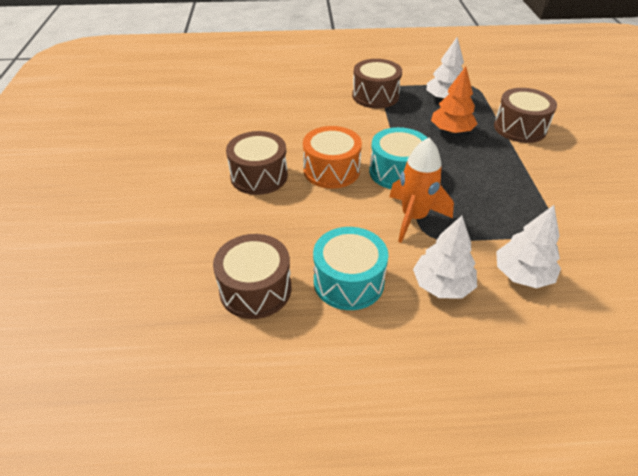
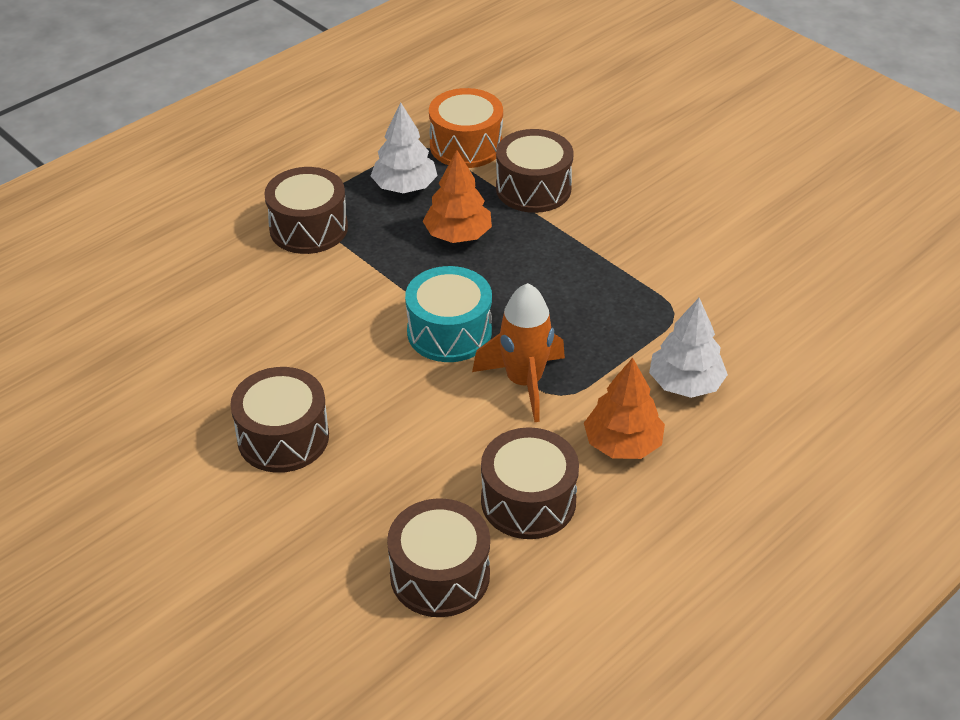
camera: 40 degrees left, 0 degrees up
(331, 170) = (368, 375): orange drum -> orange drum (466, 145)
(348, 281) = (528, 501): turquoise drum -> brown drum
(442, 285) = (622, 444): white tree -> orange tree

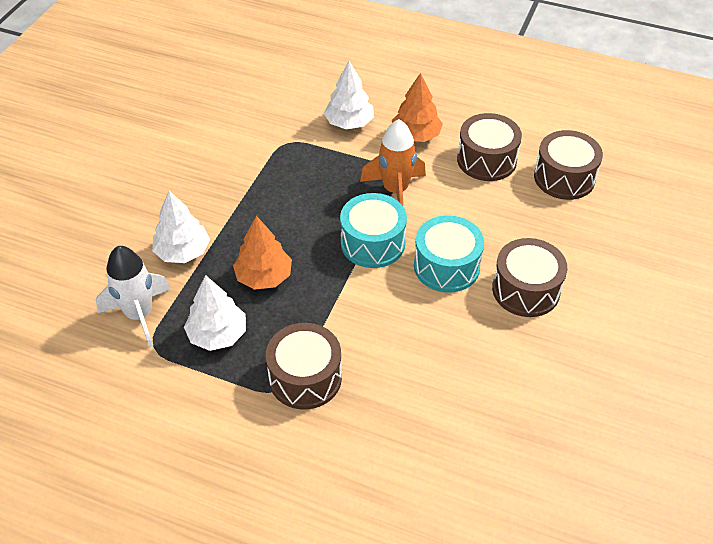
camera: 115 degrees left, 5 degrees up
(369, 381) = (446, 266): none -> turquoise drum
(466, 145) = (139, 315): orange drum -> white rocket
(533, 188) = (183, 252): brown drum -> white tree

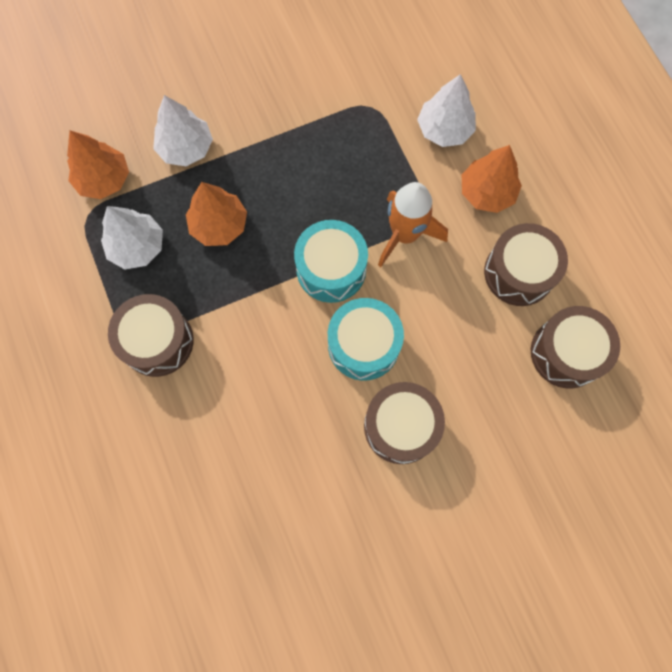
camera: 45 degrees right, 25 degrees up
(139, 315) = (103, 179): white rocket -> orange tree

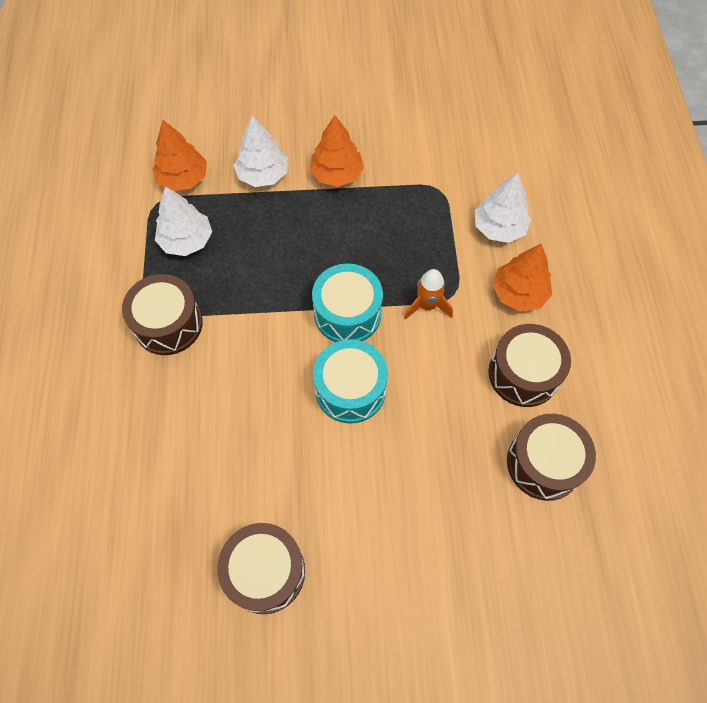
camera: 20 degrees right, 10 degrees down
(219, 225) = (264, 245): orange tree -> orange tree (337, 174)
(400, 426) = (355, 475): brown drum -> brown drum (265, 572)
(405, 234) = (427, 305): orange rocket -> orange rocket, size x0.66

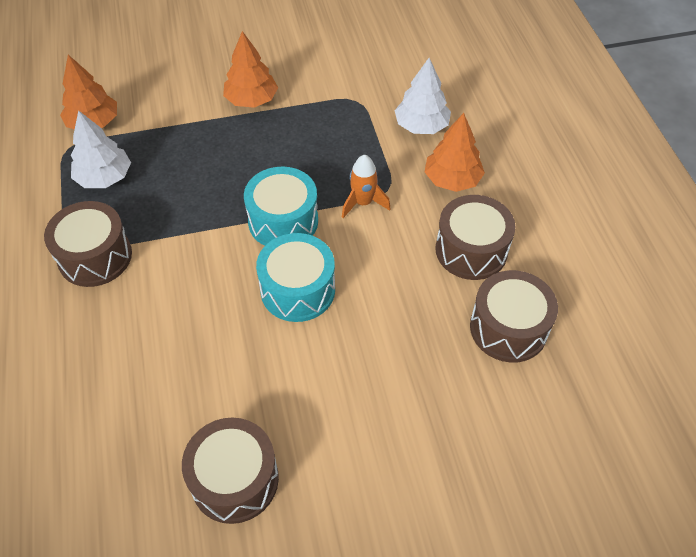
camera: 10 degrees left, 10 degrees down
(263, 175) = (176, 109): white tree -> none

